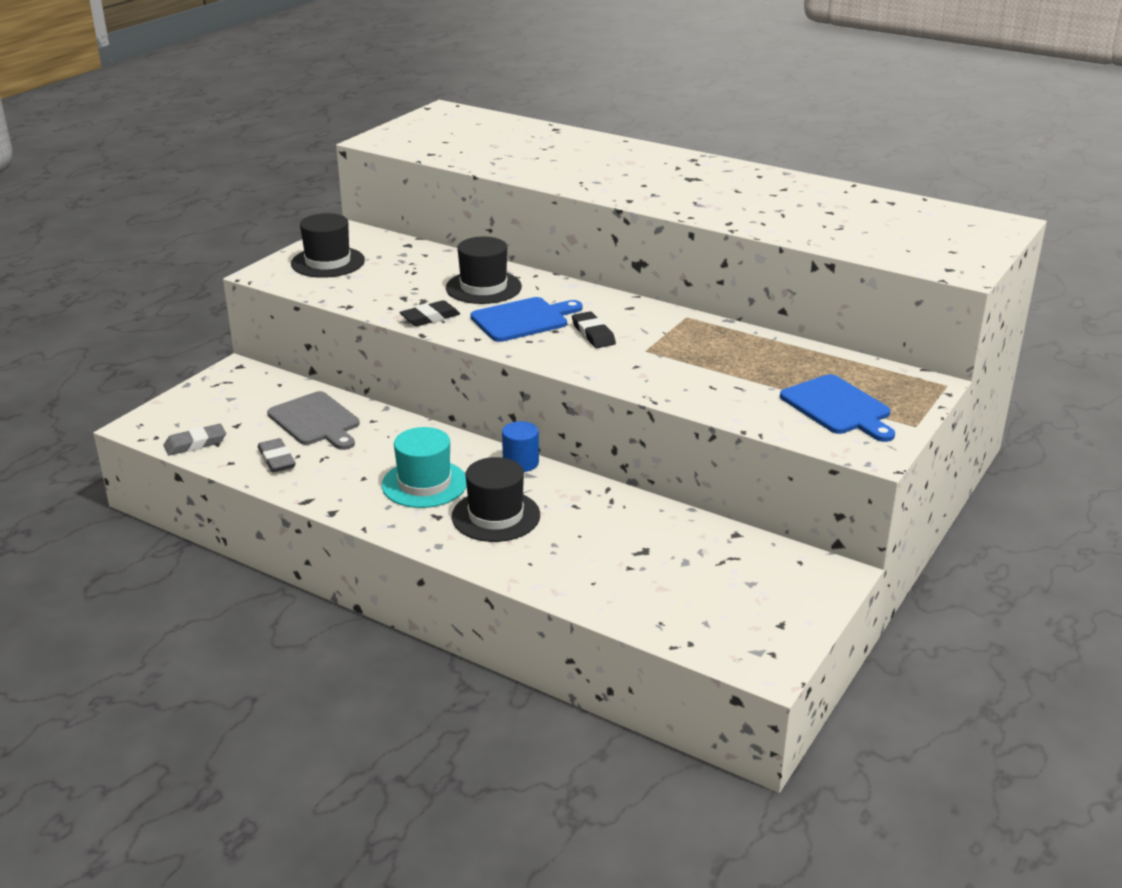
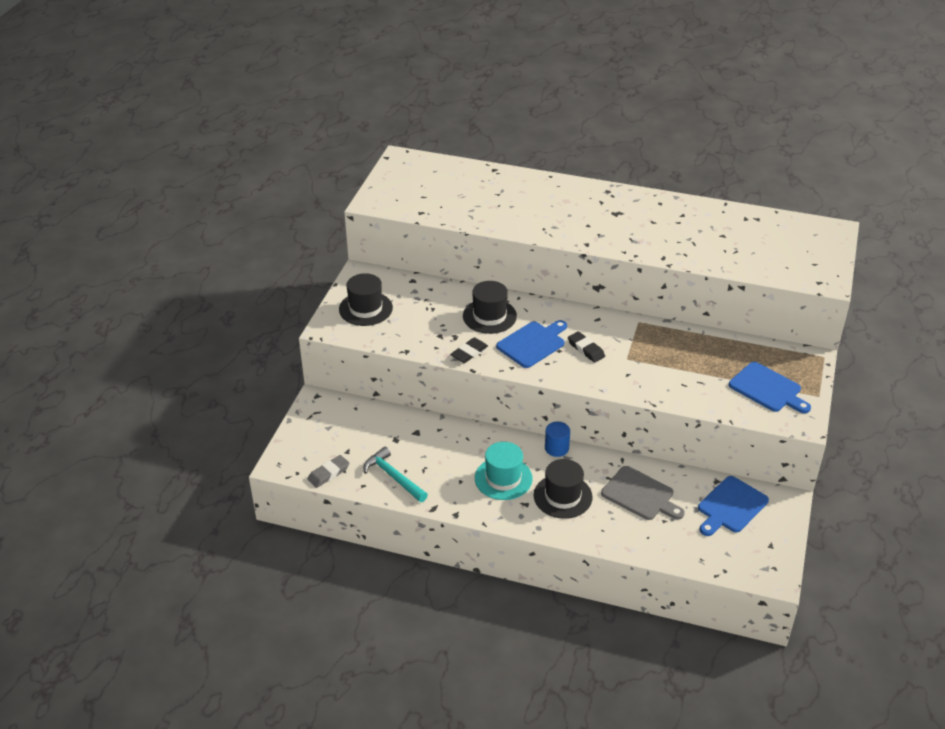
camera: 15 degrees left, 10 degrees up
(277, 459) = (393, 476): grey eraser -> turquoise hammer
(316, 421) = (400, 437): grey cutting board -> grey cutting board (640, 495)
(742, 567) = (730, 506): none -> blue cutting board

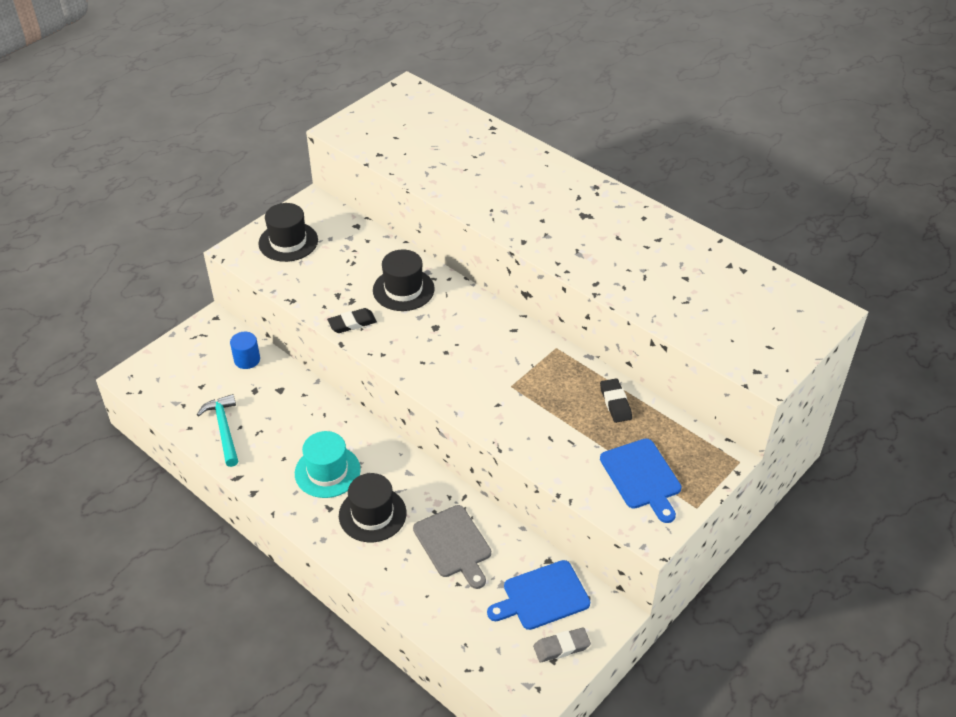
camera: 25 degrees right, 5 degrees up
(328, 473) = (167, 403): grey eraser -> grey eraser (561, 647)
(533, 343) = (424, 335): blue cutting board -> none
(556, 448) = (405, 458): blue cylinder -> blue cylinder (247, 359)
(586, 349) = (475, 360): black eraser -> black eraser (615, 403)

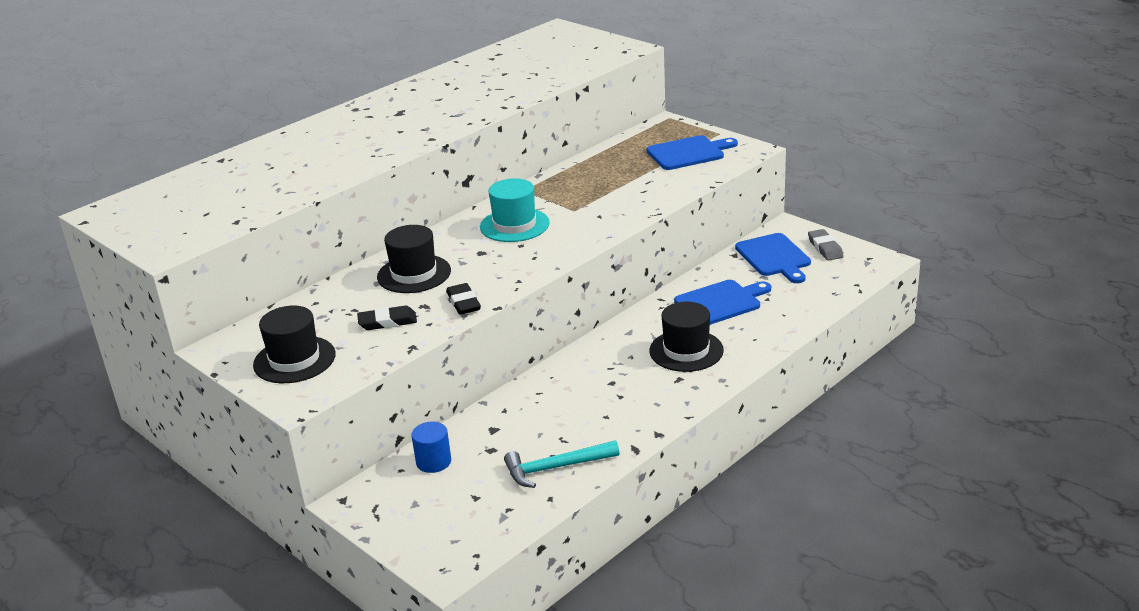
camera: 85 degrees left, 15 degrees down
(327, 471) = (627, 383): turquoise hat -> turquoise hat (514, 225)
(454, 544) = (721, 302): grey cutting board -> blue cutting board
(615, 403) = (600, 163): black eraser -> black eraser (387, 322)

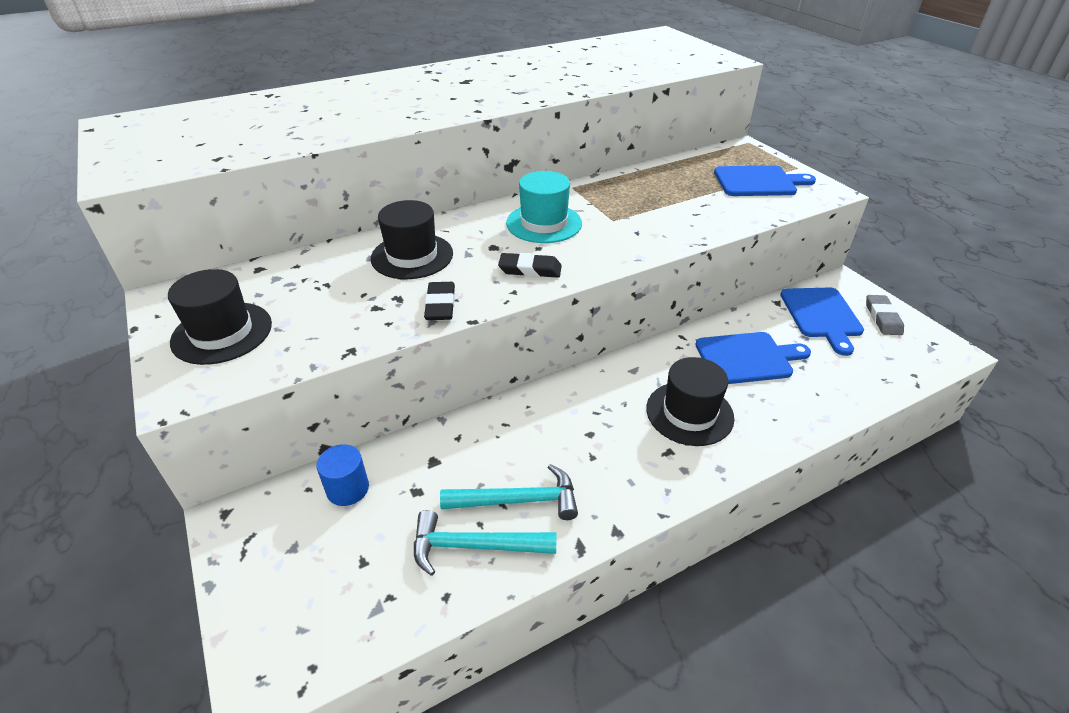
camera: 15 degrees right, 10 degrees up
(387, 322) = (348, 309): black eraser -> black eraser (530, 269)
(575, 435) = (519, 500): none -> turquoise hammer

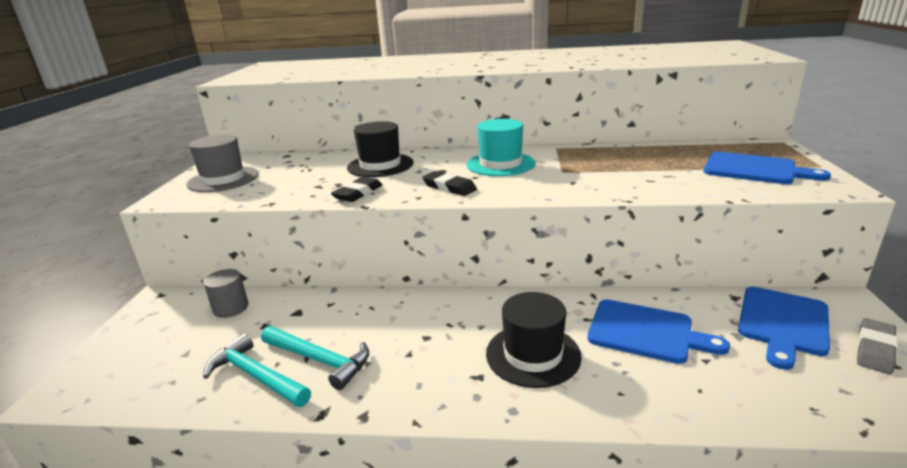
camera: 35 degrees right, 15 degrees down
(222, 333) = (223, 179): black hat -> grey hat
(347, 489) = (231, 308): blue cylinder -> grey cylinder

